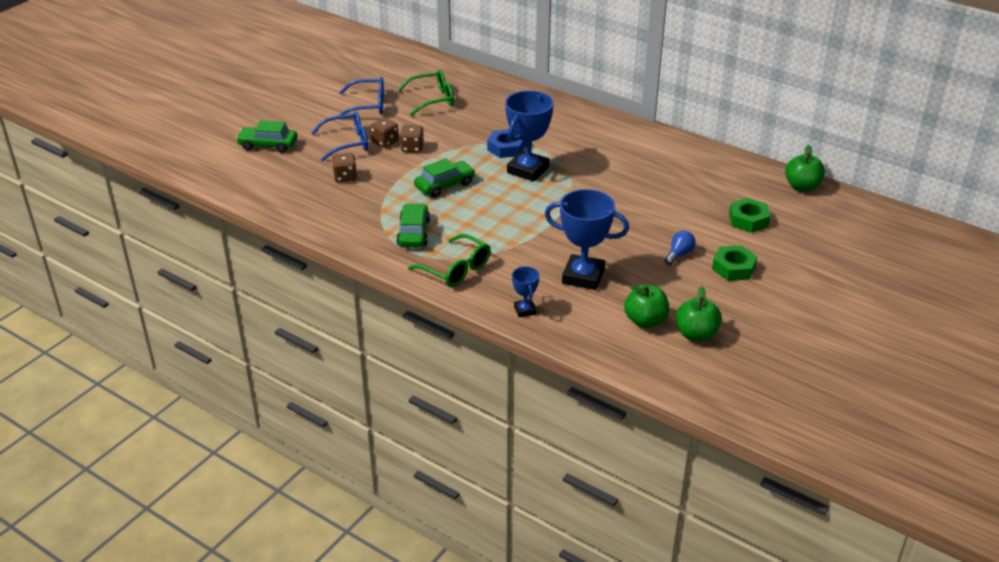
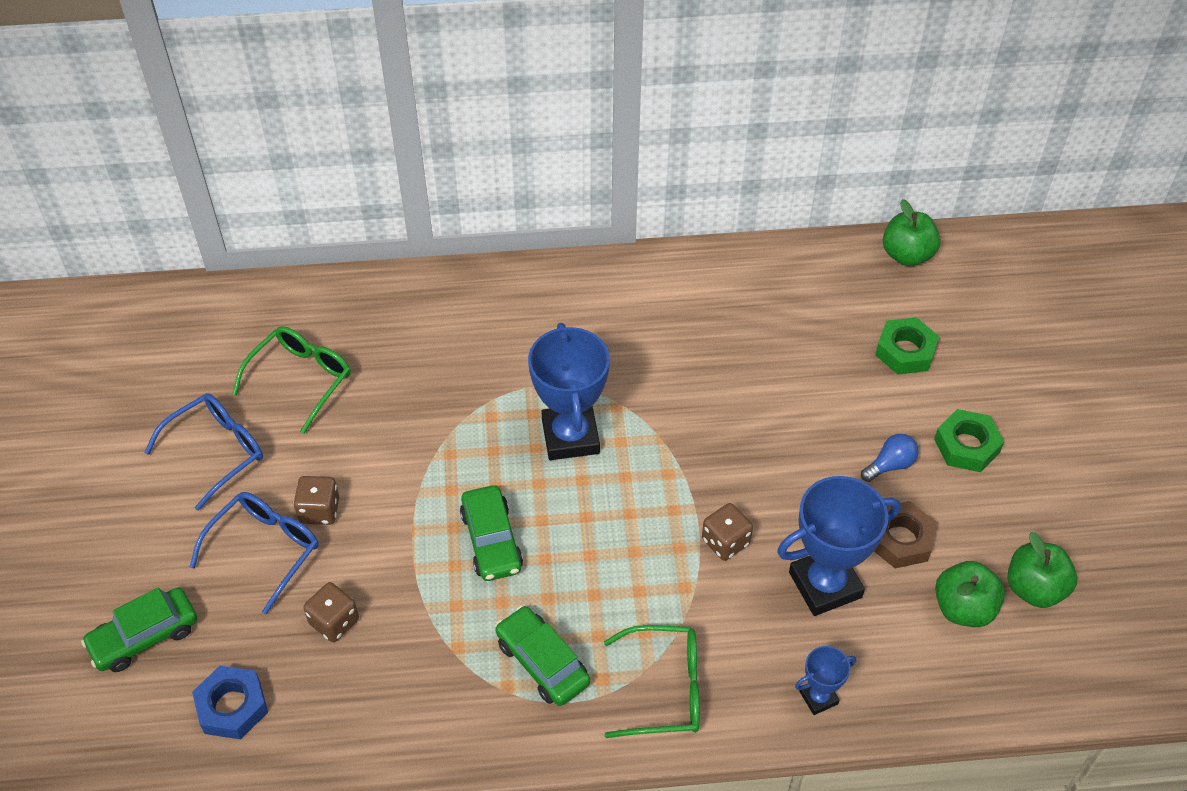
camera: 40 degrees left, 15 degrees up
(412, 148) = (372, 497): brown dice -> brown dice (725, 542)
(445, 185) = (491, 541): green car -> green car turned 150 degrees clockwise
(506, 148) = (500, 412): blue nut -> blue nut (232, 706)
(525, 310) = (818, 697): blue trophy -> blue trophy turned 60 degrees counterclockwise
(646, 281) = (900, 539): none -> brown nut
(679, 254) = (890, 465): blue light bulb -> blue light bulb turned 60 degrees clockwise

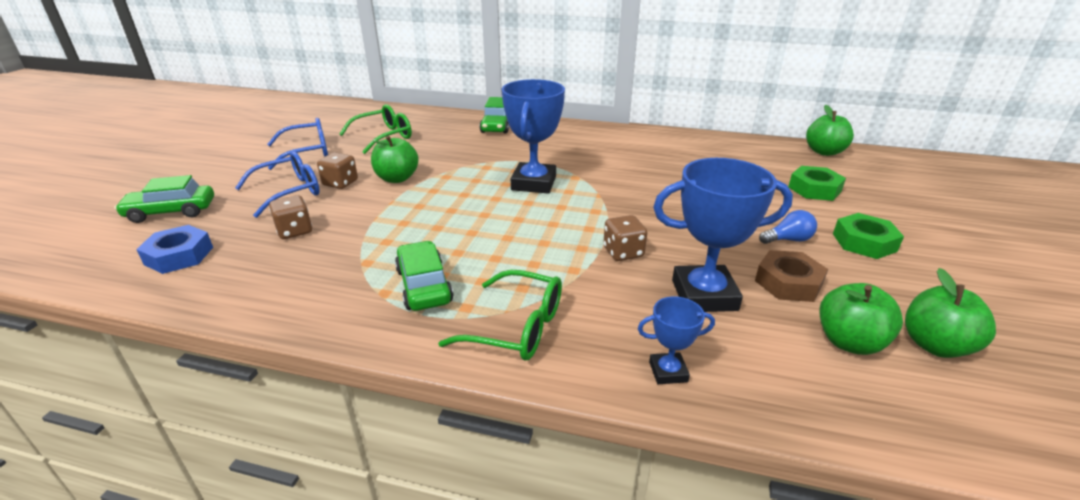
camera: 20 degrees right, 20 degrees down
(388, 478) = (397, 178): none -> green apple
(491, 541) = (440, 216): green car -> green car (497, 126)

